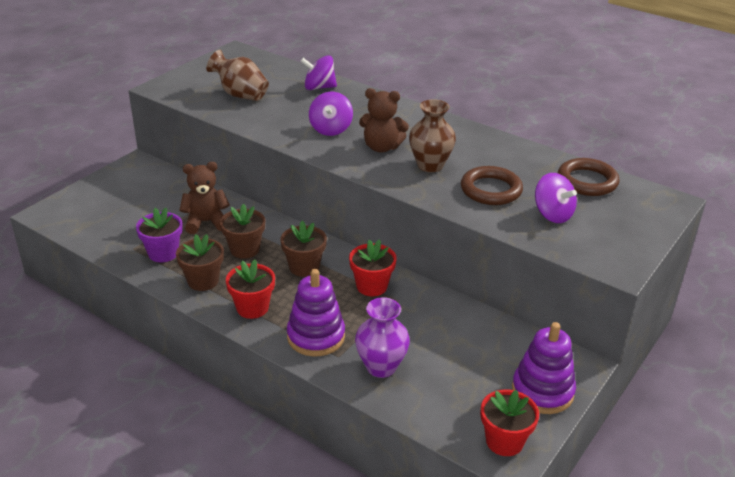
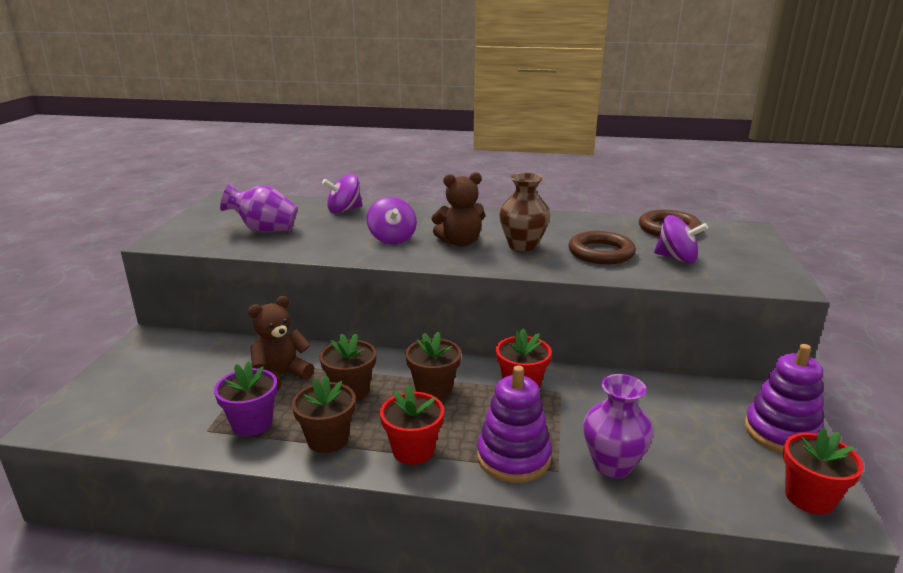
camera: 25 degrees left, 10 degrees down
(240, 95) = (264, 230): brown vase -> purple vase

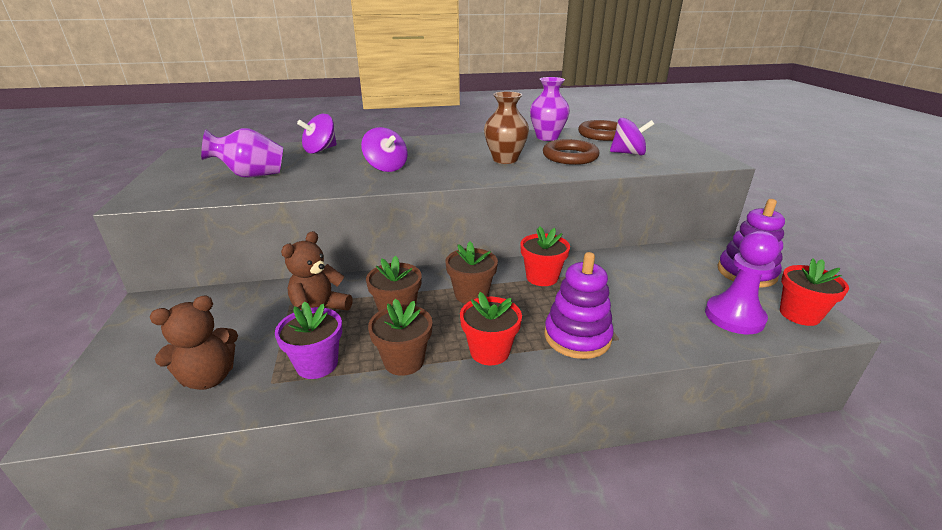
camera: 20 degrees left, 5 degrees up
(460, 242) = (450, 163): brown teddy bear -> brown teddy bear (209, 377)
(612, 465) = (655, 324): purple vase -> purple vase (547, 137)
(718, 479) = (734, 317): none -> purple pawn

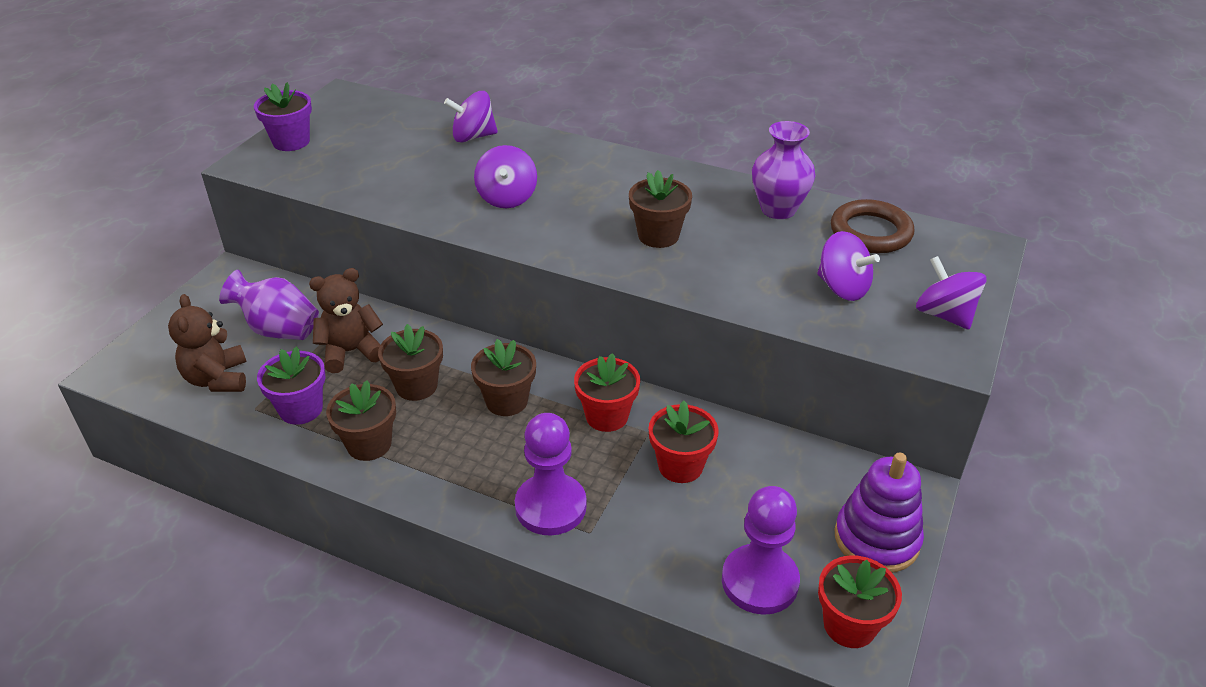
camera: 35 degrees right, 10 degrees up
(169, 181) = (291, 142): none -> purple flower pot
(209, 377) = (217, 379): brown teddy bear -> brown teddy bear turned 75 degrees clockwise
(251, 175) = (365, 160): purple vase -> purple vase (278, 329)
(489, 351) = (450, 476): red flower pot -> red flower pot (680, 466)
(505, 159) = (658, 235): brown vase -> brown flower pot
(570, 156) = (750, 262): brown ring -> none
(577, 337) = (550, 506): purple stacking toy -> purple pawn
(685, 150) = (944, 315): none -> purple spinning top

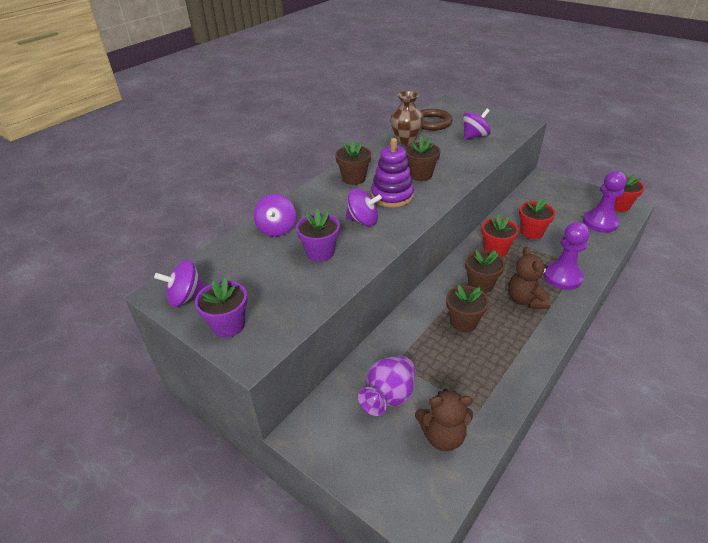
camera: 75 degrees left, 0 degrees up
(301, 409) = (481, 382): purple flower pot -> purple flower pot (320, 252)
(351, 352) = (423, 353): brown teddy bear -> brown teddy bear (525, 300)
(369, 444) = (516, 347): brown flower pot -> brown flower pot (354, 178)
(778, 209) = (406, 140): purple vase -> brown vase
(876, 539) = (572, 191): purple stacking toy -> purple stacking toy (392, 196)
(944, 315) = (496, 119): purple spinning top -> purple spinning top (186, 297)

